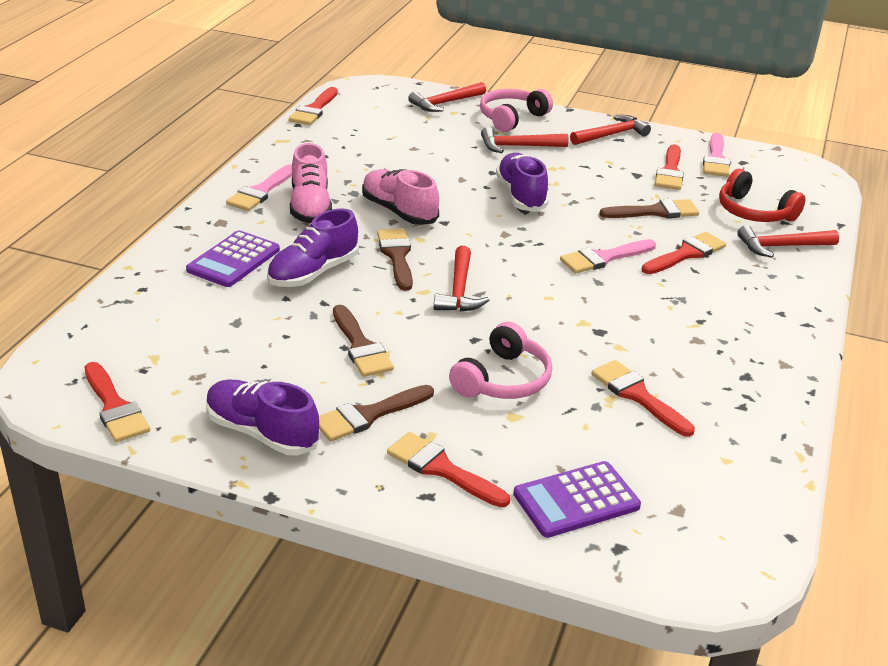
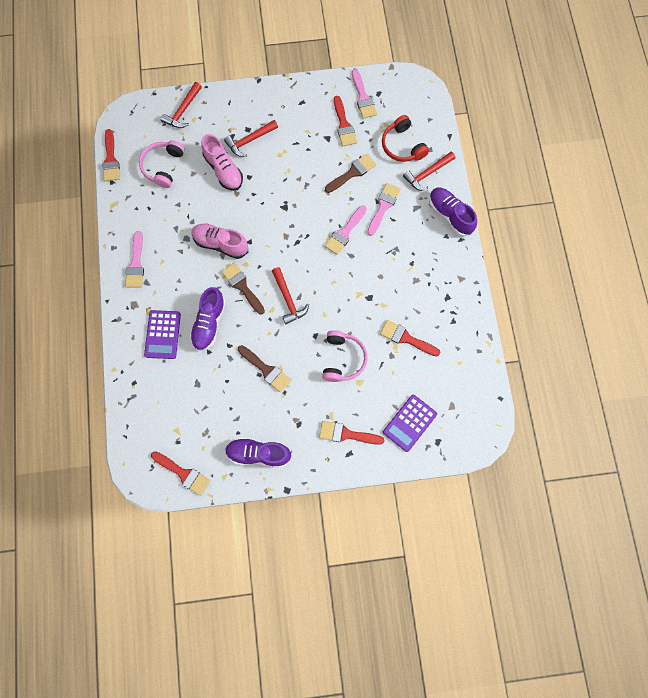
camera: 25 degrees left, 40 degrees up
(310, 206) = (171, 264): pink shoe -> pink shoe (223, 170)
(368, 415) = (297, 416): brown brush -> none
(512, 118) = (230, 109): pink headphones -> pink headphones (163, 166)
(521, 196) = (276, 194): purple shoe -> purple shoe (450, 215)
(611, 135) = (295, 99): red hammer -> none
(686, 254) = (383, 206): red brush -> pink brush
(754, 212) = (402, 146): red headphones -> red headphones turned 45 degrees clockwise

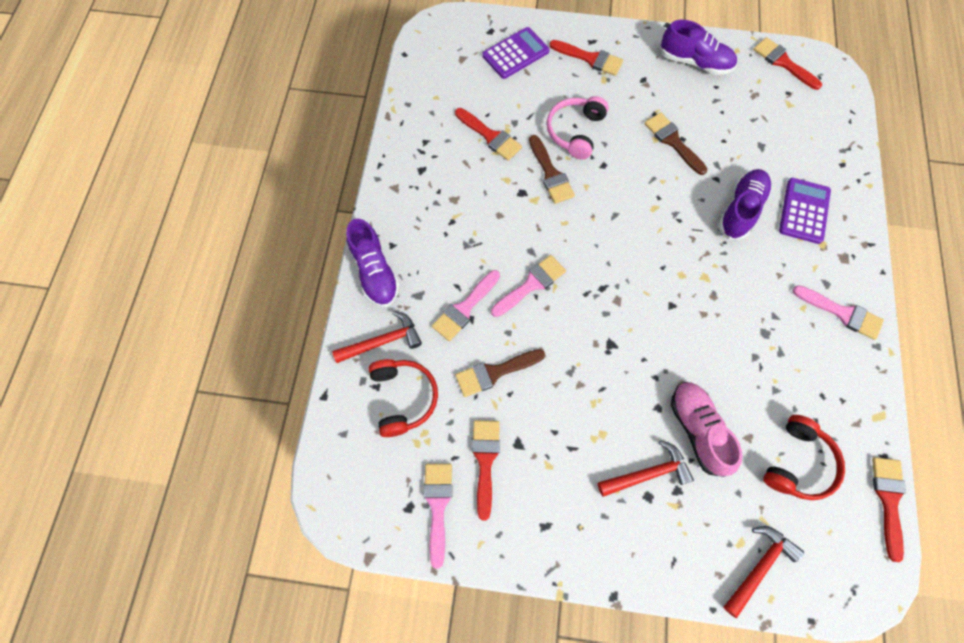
camera: 165 degrees left, 5 degrees down
(136, 264) = (842, 313): pink brush -> pink brush turned 105 degrees clockwise
(163, 166) = (797, 463): pink headphones -> red headphones
(220, 244) = (714, 312): pink shoe -> none
(242, 286) = (690, 246): brown brush -> brown brush (550, 173)
(288, 299) = (630, 215): red hammer -> none

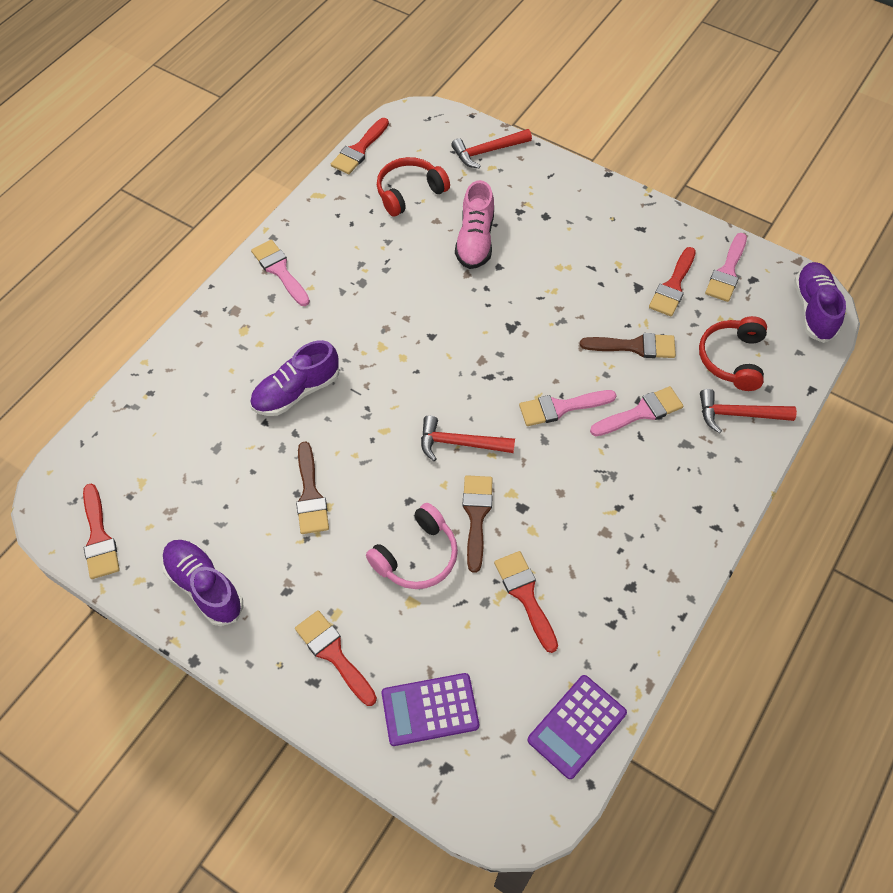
camera: 155 degrees left, 10 degrees down
(375, 272) = (727, 486): purple shoe -> purple shoe (813, 310)
(648, 473) = (536, 229): red hammer -> red hammer (460, 443)
(804, 211) = (233, 365): purple calculator -> purple calculator (576, 726)

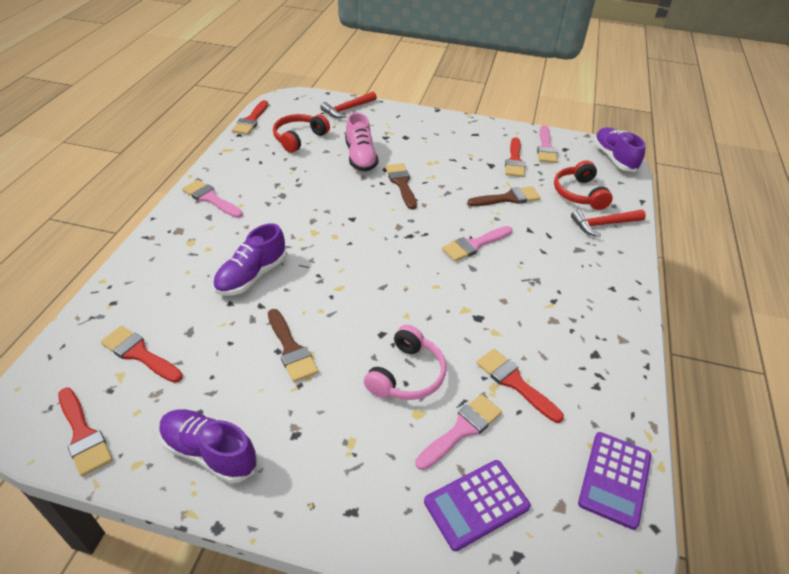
camera: 20 degrees left, 15 degrees down
(333, 654) = (362, 479): red brush -> red brush (139, 354)
(460, 443) = (406, 284): red hammer -> none
(476, 516) = (444, 332): brown brush -> brown brush (401, 183)
(641, 412) = (535, 236): pink brush -> pink brush (462, 429)

